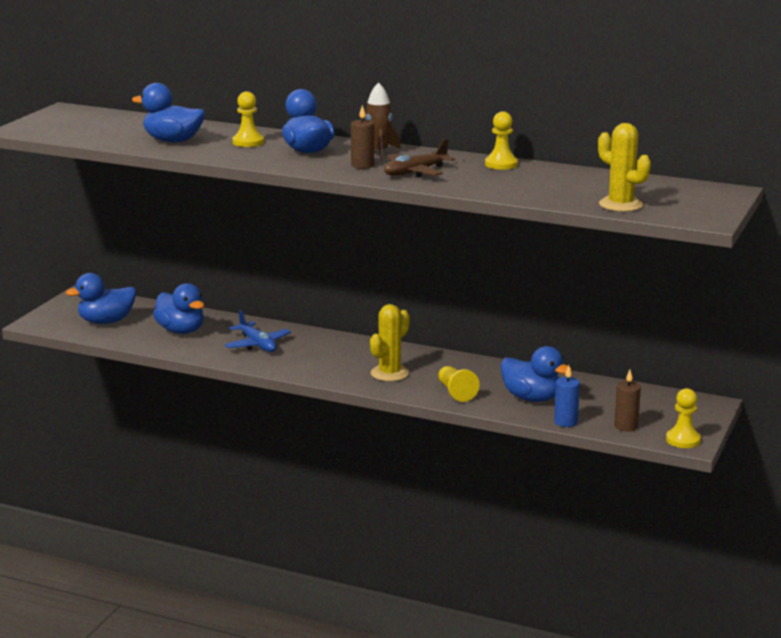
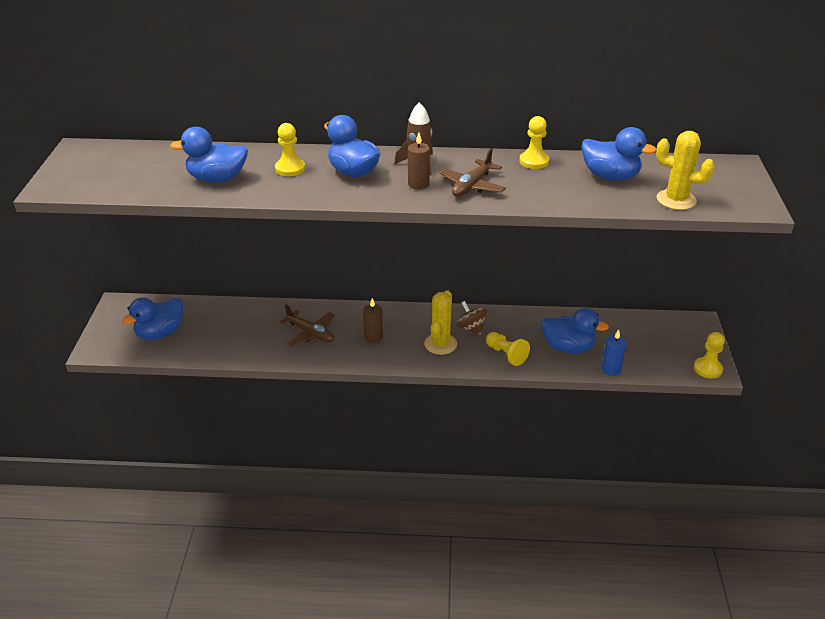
camera: 20 degrees left, 15 degrees up
(181, 331) = (234, 330): blue duck -> blue duck (610, 176)
(257, 344) = (310, 333): blue plane -> brown plane
(434, 367) = (471, 328): none -> brown spinning top
(626, 426) = (657, 363): brown candle -> brown candle (373, 337)

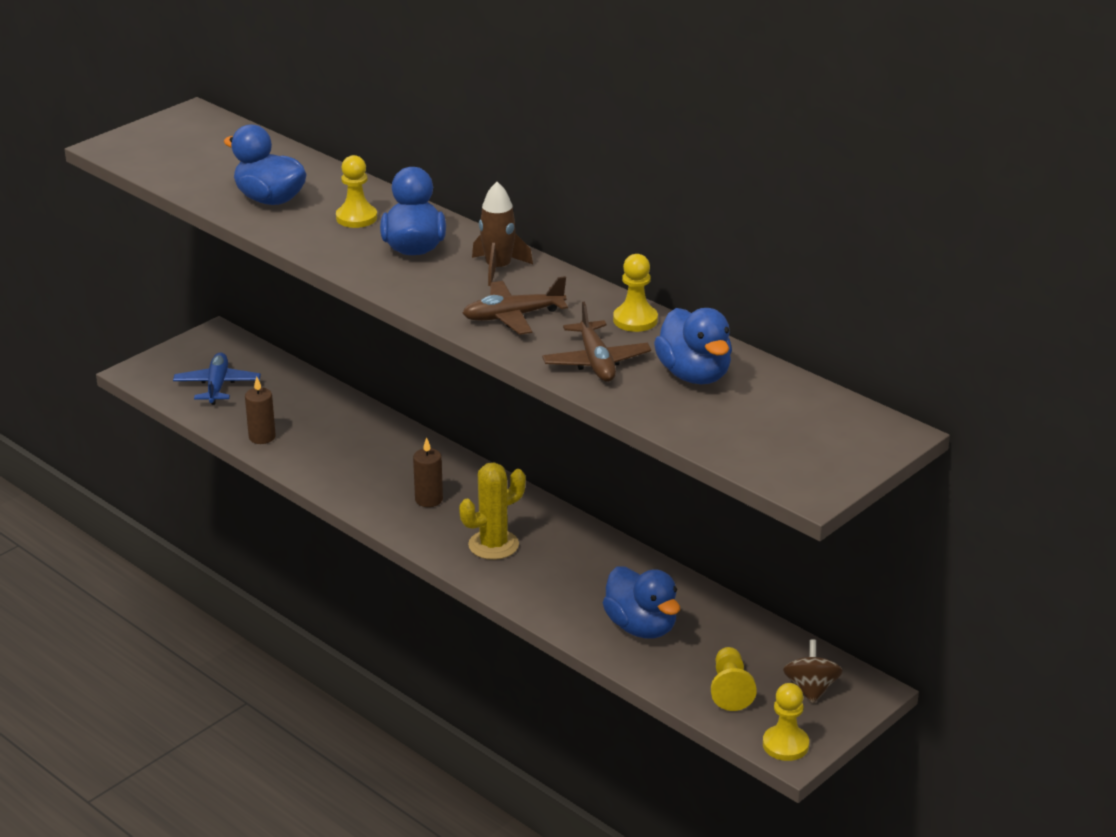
camera: 40 degrees right, 5 degrees down
(160, 333) = (217, 386): blue duck -> blue plane
(310, 333) = (367, 461): brown plane -> brown plane (596, 362)
(418, 184) = (458, 290): brown candle -> brown candle (262, 437)
(471, 328) = (555, 546): brown spinning top -> brown spinning top (811, 689)
(506, 354) = (553, 595): yellow pawn -> yellow pawn (730, 689)
(611, 369) = (656, 678): blue candle -> none
(676, 200) = (721, 434): yellow cactus -> none

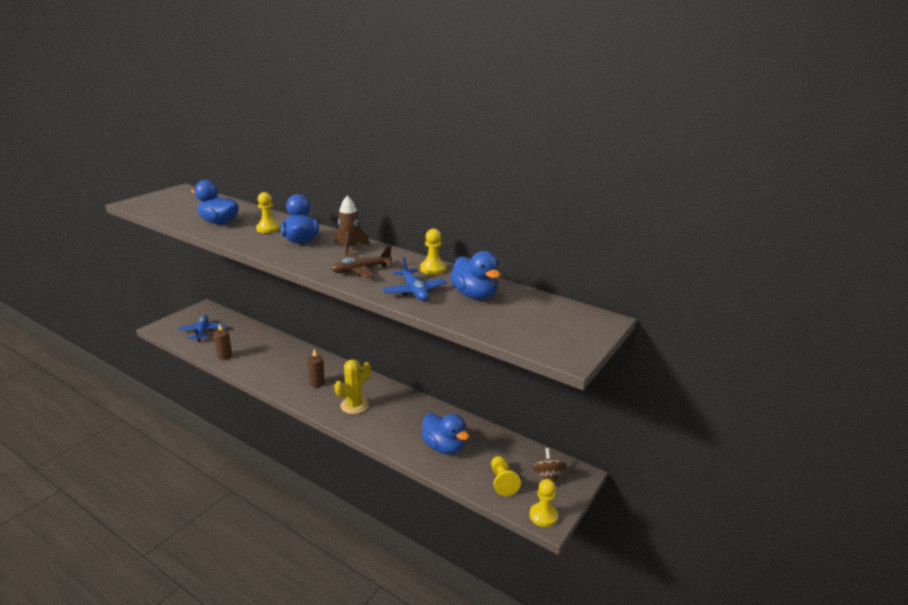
camera: 10 degrees left, 5 degrees down
(596, 362) = (414, 291): brown plane -> blue plane

